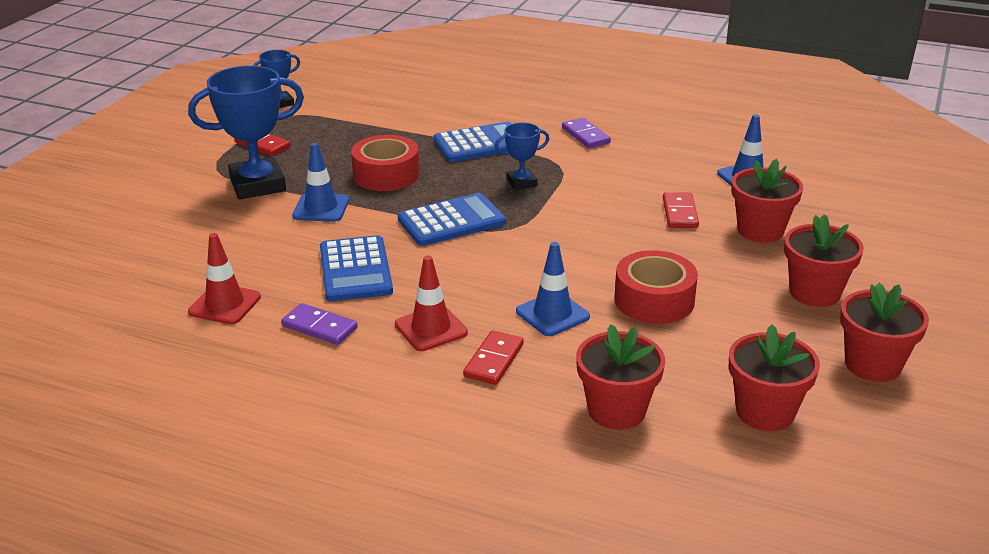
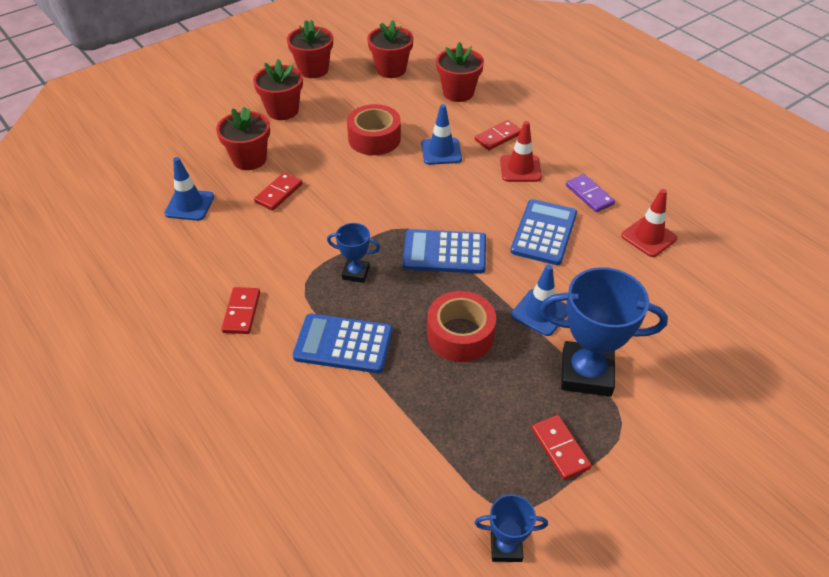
camera: 150 degrees left, 15 degrees up
(585, 135) = (242, 312): purple domino -> red domino

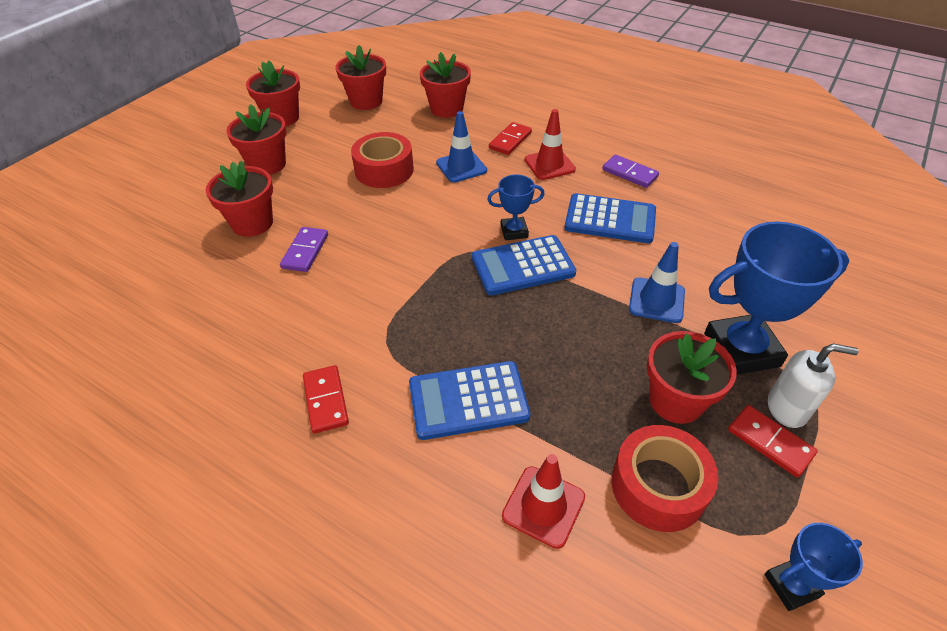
camera: 20 degrees left, 0 degrees up
(189, 205) = (201, 292): blue traffic cone -> none
(278, 193) = (305, 251): red domino -> purple domino
(355, 273) = (439, 315): blue trophy -> blue trophy (514, 231)
(460, 335) = (590, 349): red tape -> red tape (658, 486)
(504, 394) = (676, 401): none -> red flower pot
(544, 232) = (610, 219): blue calculator -> blue calculator turned 105 degrees clockwise
(593, 429) = (787, 408): none -> white soap dispenser
(648, 237) = (708, 198): red traffic cone -> red traffic cone (543, 506)

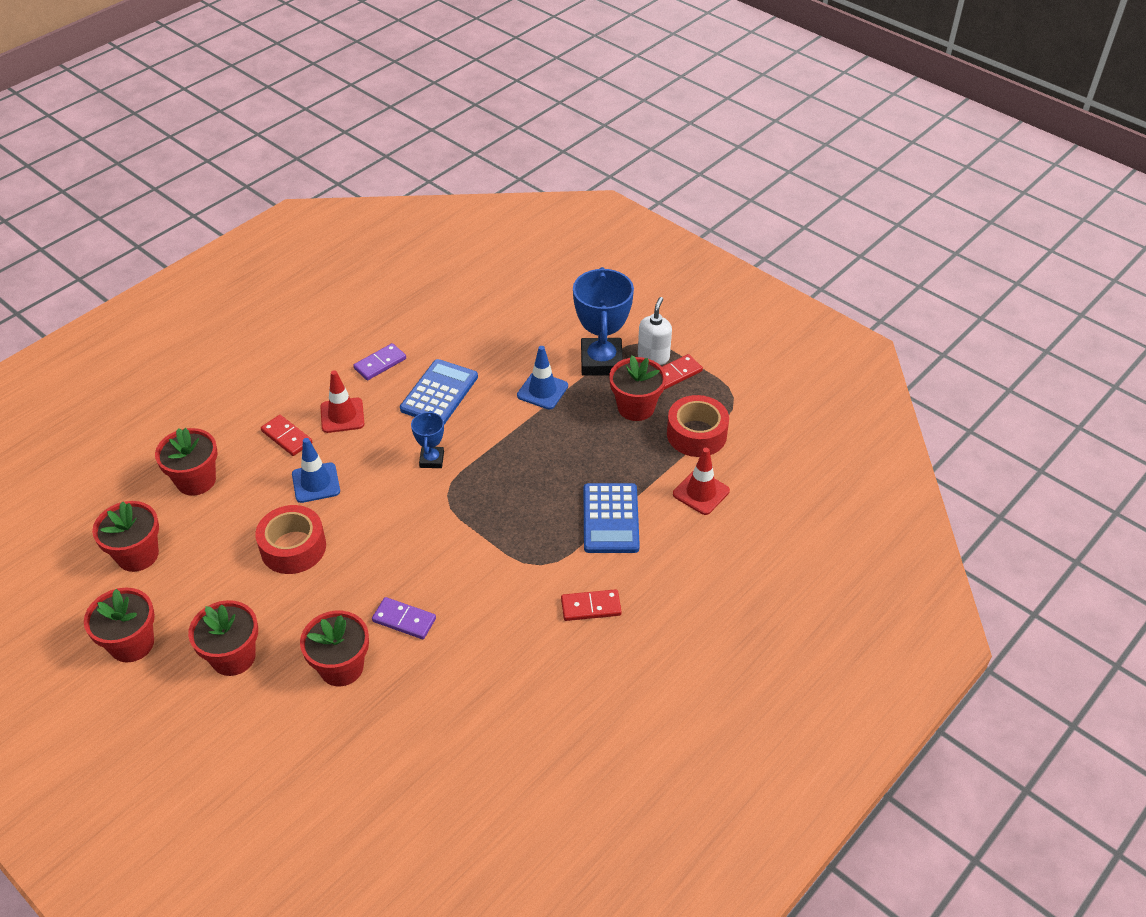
camera: 80 degrees left, 0 degrees up
(523, 266) = (478, 462): blue calculator -> none
(791, 585) = (764, 397): blue trophy -> none

